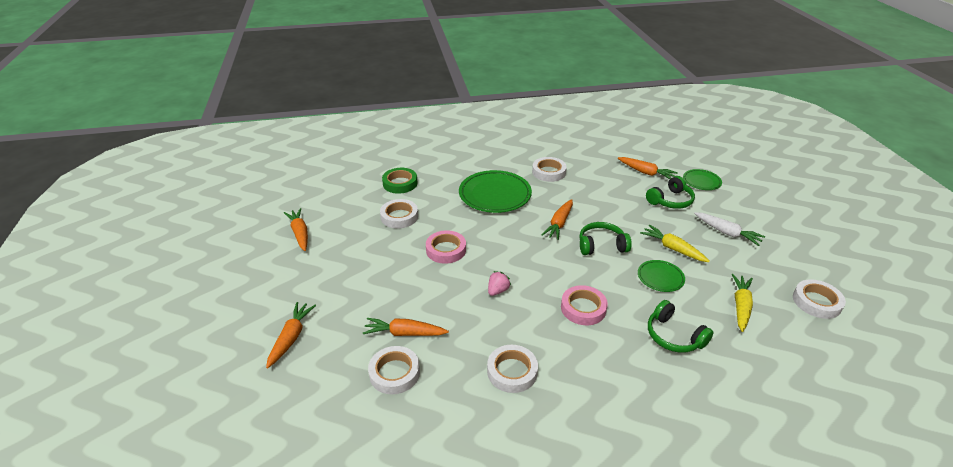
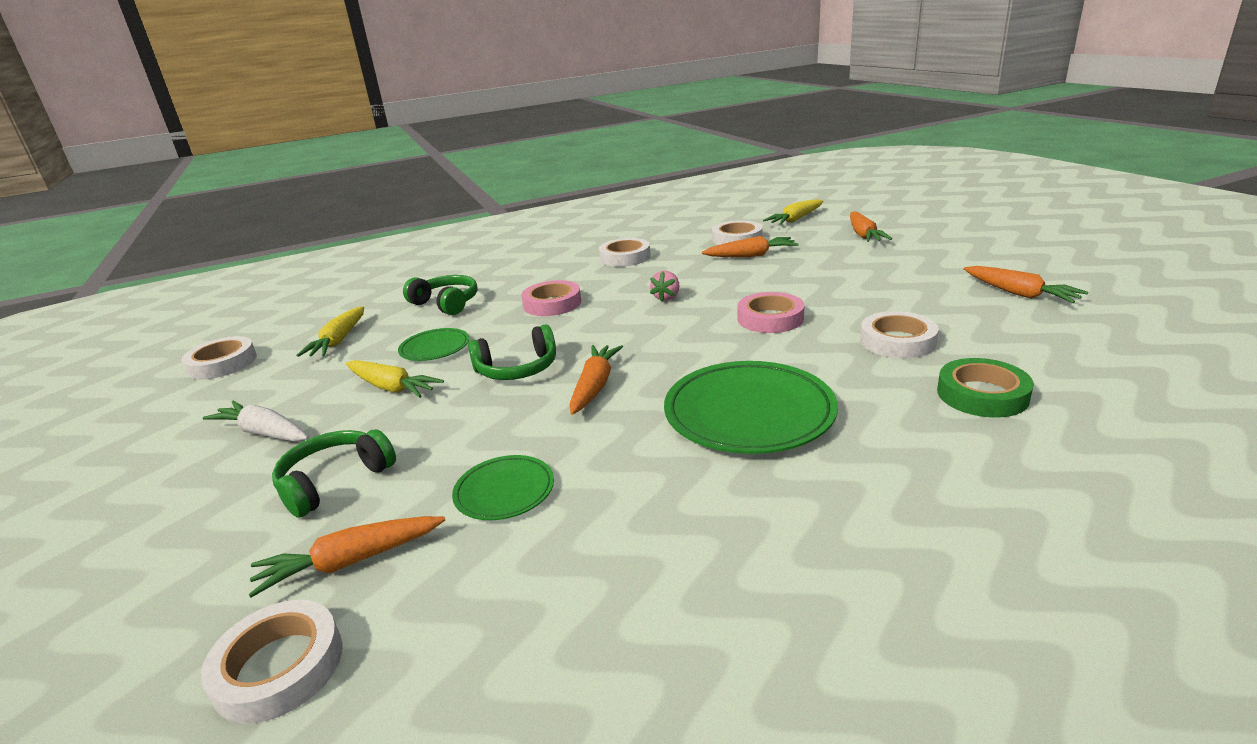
camera: 170 degrees right, 10 degrees down
(309, 400) = (795, 219): none -> yellow carrot
(548, 172) = (641, 501): white tape -> white tape (279, 667)
(645, 172) = (352, 562): orange carrot -> orange carrot turned 45 degrees counterclockwise
(701, 181) = (200, 561): green plate -> green plate (504, 491)

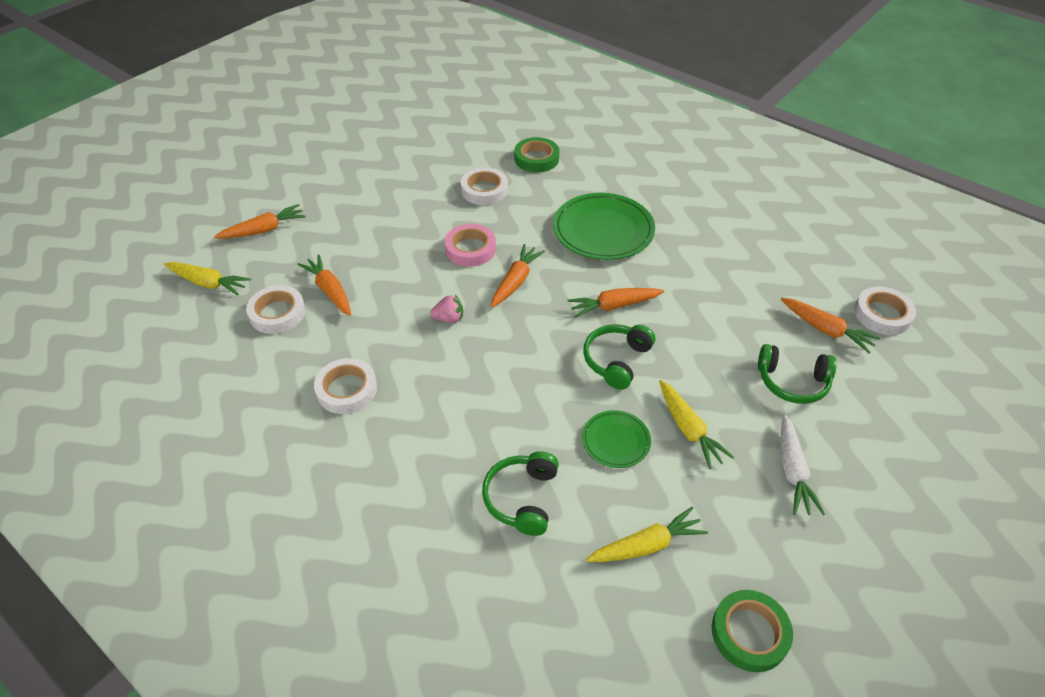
camera: 120 degrees left, 20 degrees up
(222, 363) = (749, 633): white tape -> green tape
(391, 387) = (688, 429): yellow carrot -> yellow carrot turned 150 degrees clockwise
(504, 491) = (737, 299): green plate -> none
(517, 369) = (616, 360): green headphones -> green headphones turned 105 degrees counterclockwise
(552, 304) = (489, 397): pink tape -> none
(1019, 293) = (391, 151): orange carrot -> orange carrot (515, 281)

